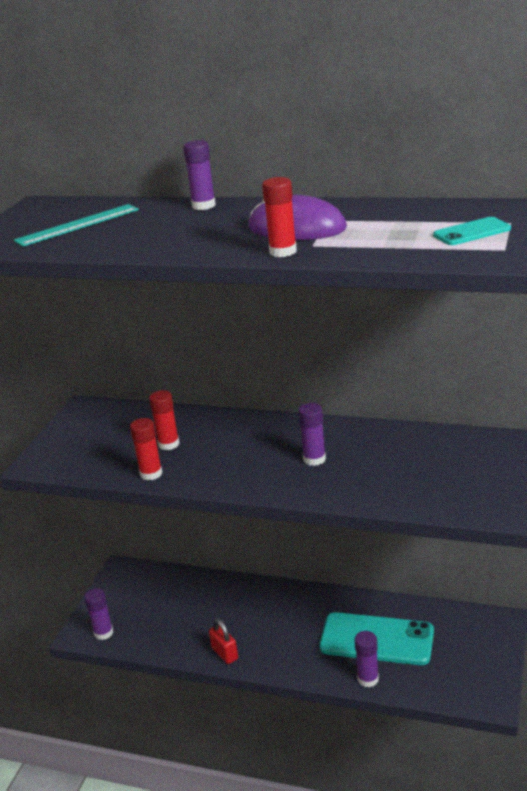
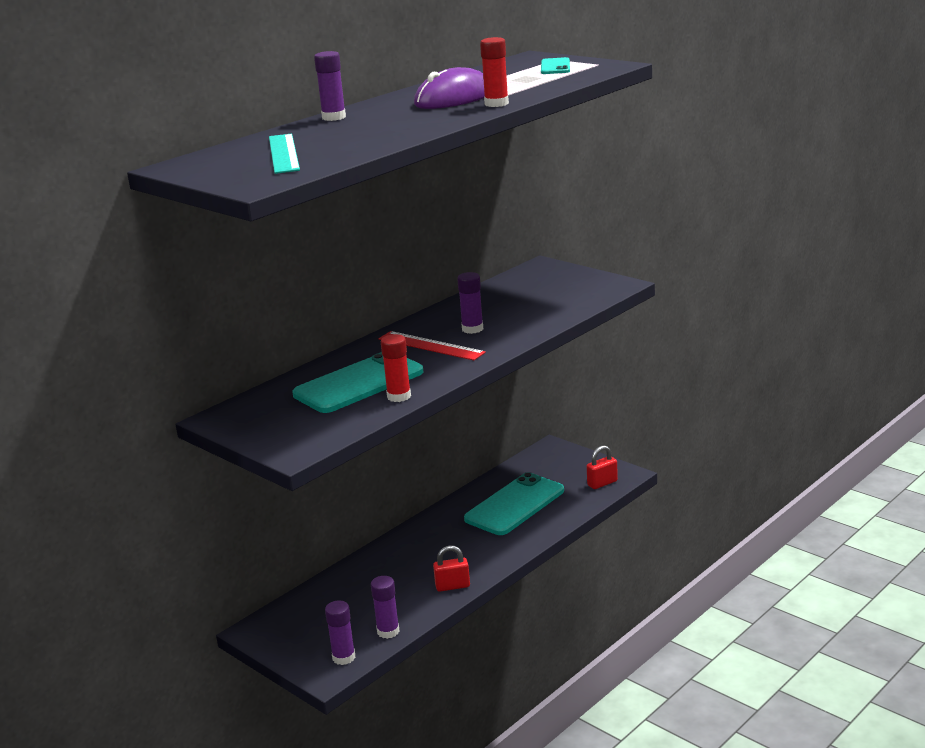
camera: 65 degrees left, 5 degrees down
(168, 444) = (358, 383): red glue stick -> turquoise phone
(263, 451) = (431, 346): none -> red ruler
(368, 679) = (555, 520): purple glue stick -> purple glue stick (388, 631)
(460, 688) = (602, 483): none -> red padlock

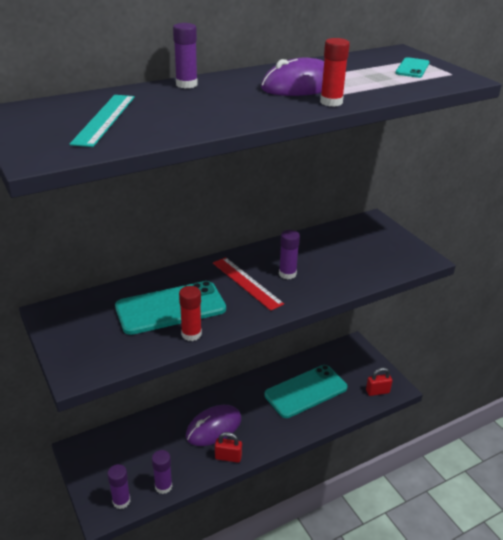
camera: 15 degrees right, 10 degrees up
(418, 566) = (213, 427): none -> purple mouse

